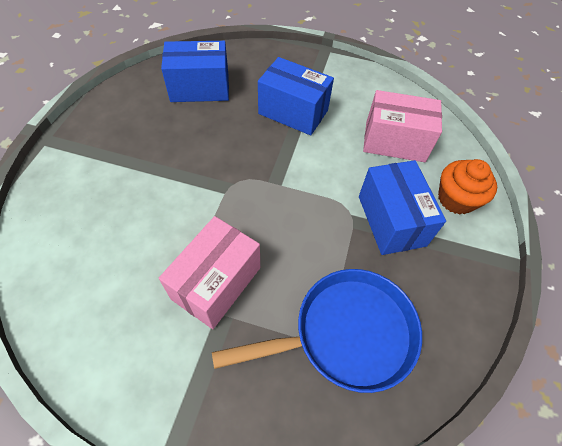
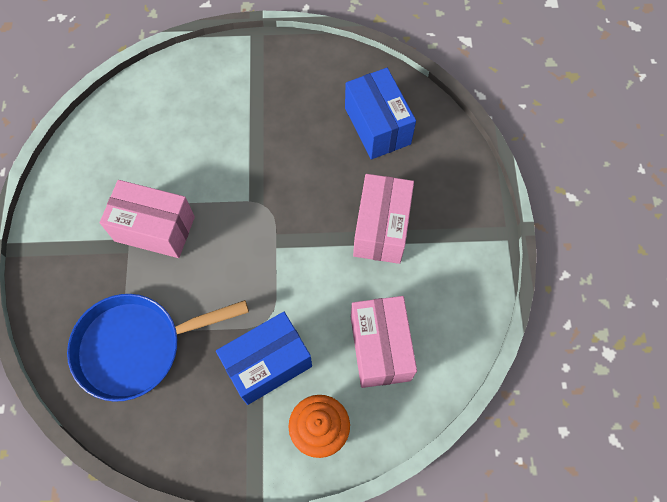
camera: 75 degrees right, 10 degrees up
(293, 112) = (381, 228): blue box -> pink box
(346, 334) = (136, 347): blue pan -> blue pan turned 105 degrees clockwise

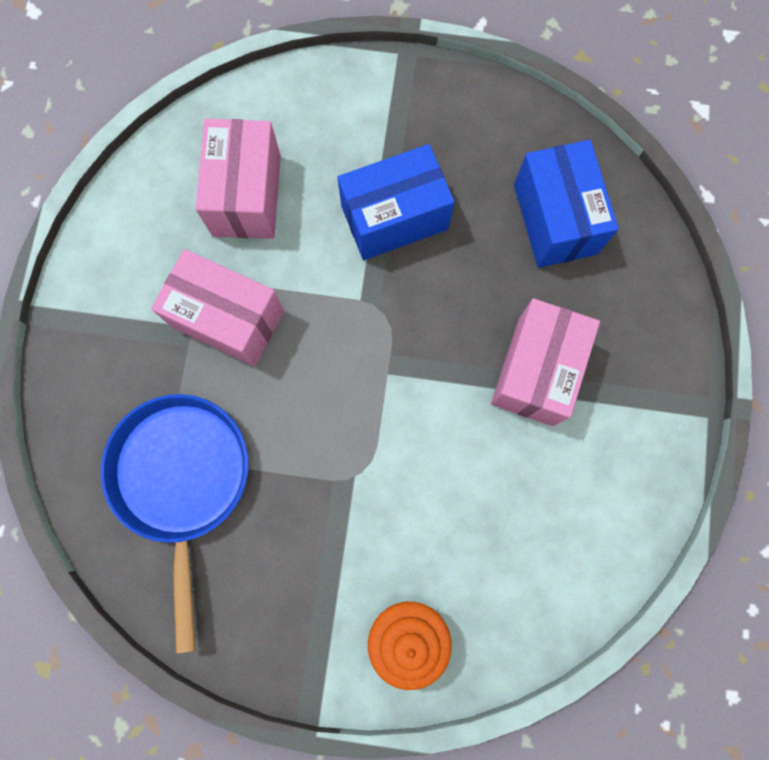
camera: 10 degrees right, 10 degrees up
(136, 347) = (182, 480): blue pan -> blue pan turned 90 degrees clockwise
(267, 364) = (352, 535): blue box -> blue box (394, 217)
(380, 348) = (506, 540): pink box -> pink box (247, 195)

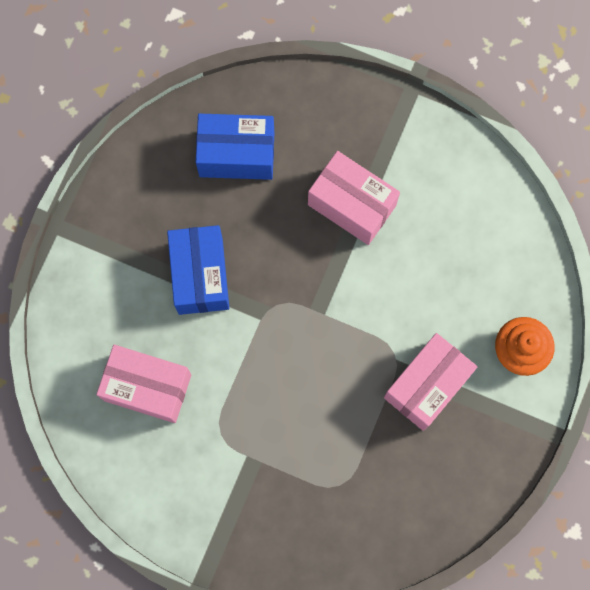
camera: 75 degrees left, 0 degrees up
(182, 480) = (366, 488): blue pan -> none
(228, 318) = (247, 425): pink box -> pink box (427, 385)

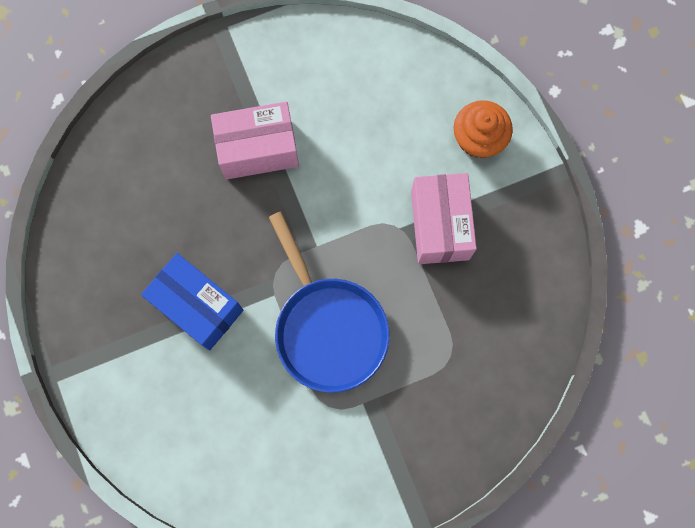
camera: 45 degrees left, 0 degrees up
(147, 387) = (240, 426): pink box -> none
(236, 154) = (136, 192): blue box -> none
(274, 380) = (328, 328): none -> blue pan

